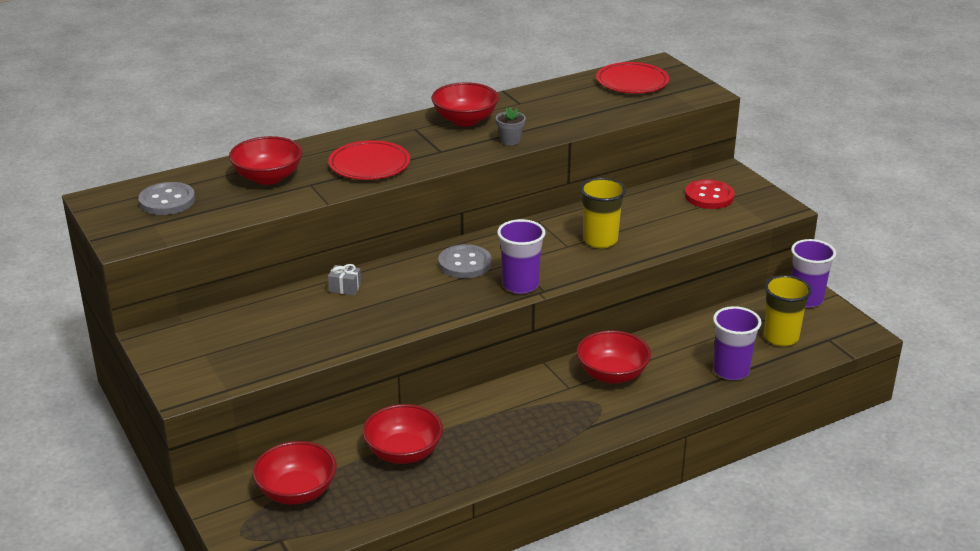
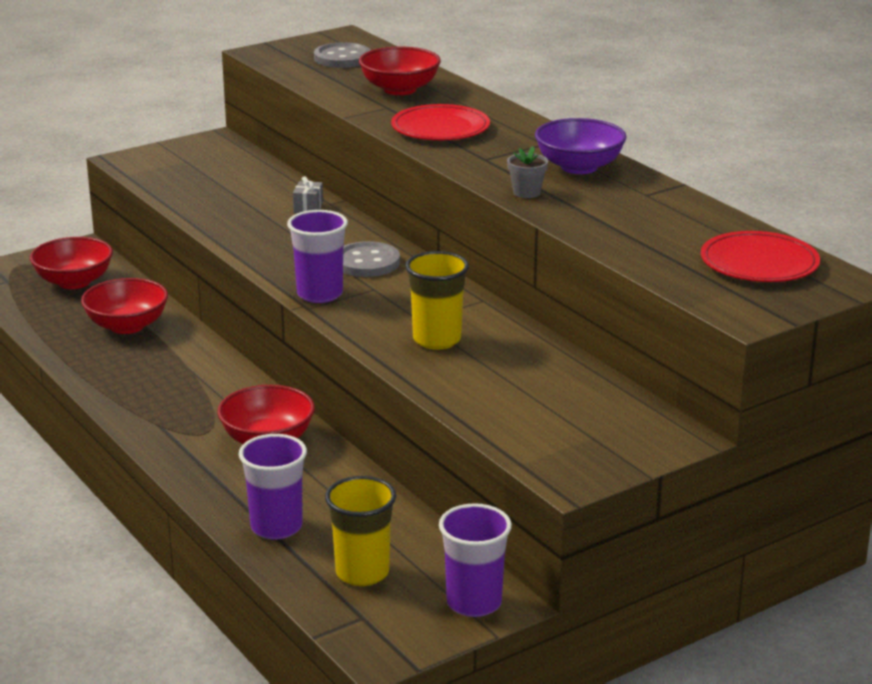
camera: 85 degrees right, 5 degrees down
(465, 120) = (579, 167): red bowl -> purple bowl
(709, 196) = (589, 419): red button -> none

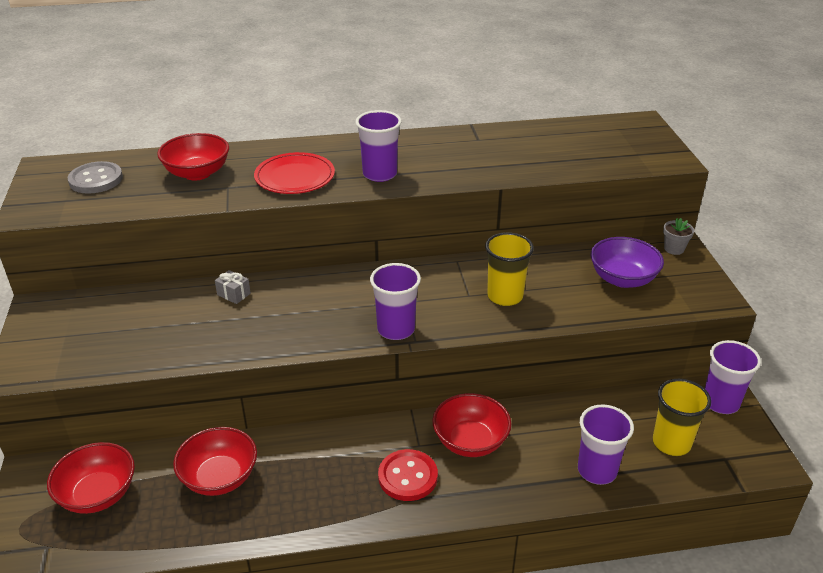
camera: 65 degrees left, 10 degrees up
(190, 416) = (408, 477): none -> red button
(367, 262) = (358, 293): grey button -> none
(494, 163) = (379, 174): none -> purple cup
(526, 192) = (442, 176): grey flower pot -> grey flower pot (674, 249)
(579, 167) = (415, 148): purple bowl -> purple bowl (622, 279)
(759, 263) = (603, 136): red plate -> none

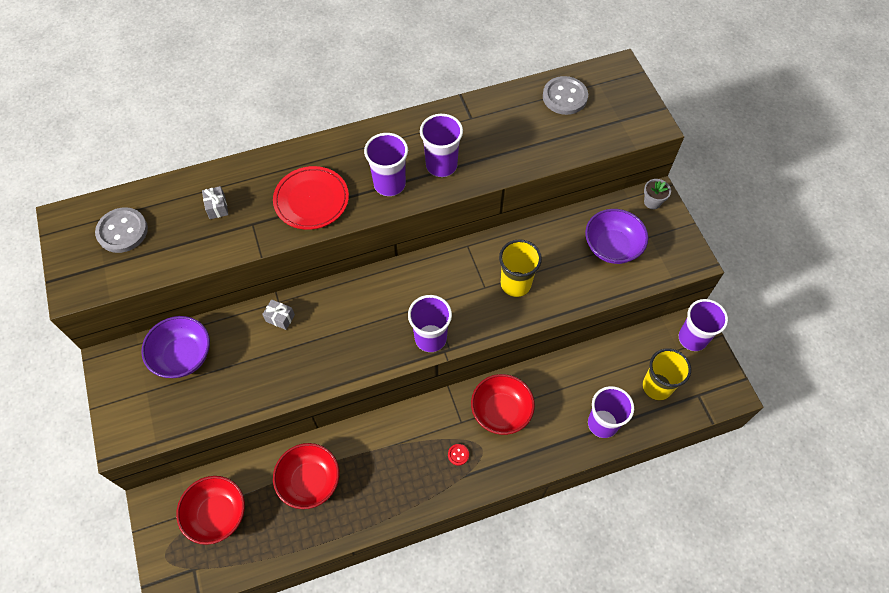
camera: 10 degrees left, 25 degrees up
(117, 312) = (183, 356): none -> purple bowl
(197, 173) = (217, 207): red bowl -> grey gift
(408, 477) = (458, 455): red button -> red button, size x0.45
(438, 167) = (441, 165): none -> purple cup
(580, 134) = (564, 97): none -> grey button

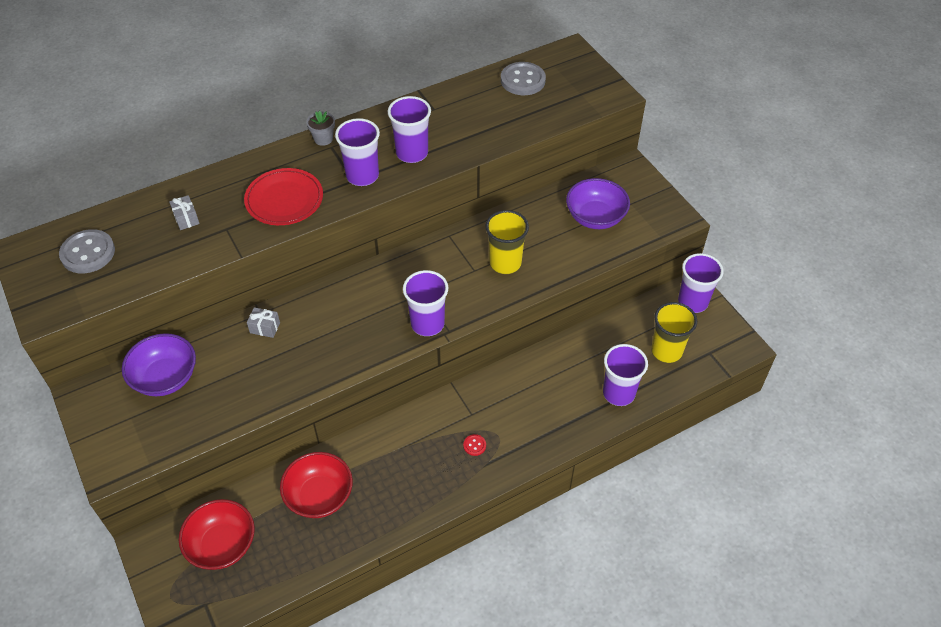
camera: 10 degrees left, 10 degrees down
(501, 411) = (511, 398): red bowl -> none
(652, 202) = (627, 173): grey flower pot -> grey flower pot (323, 139)

